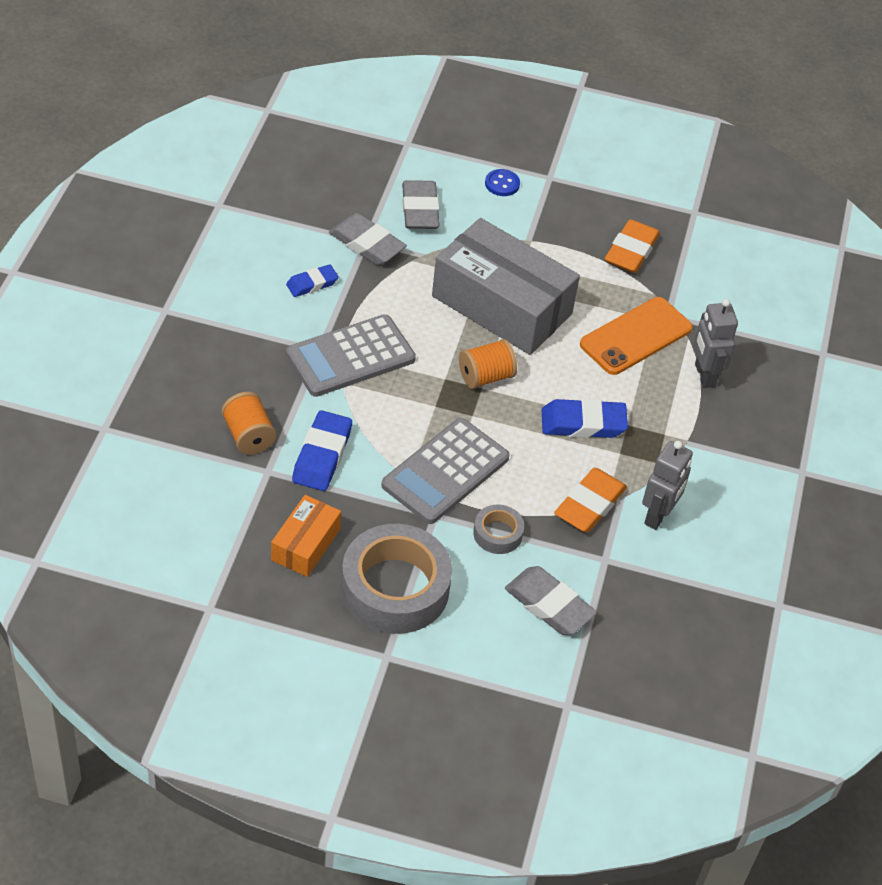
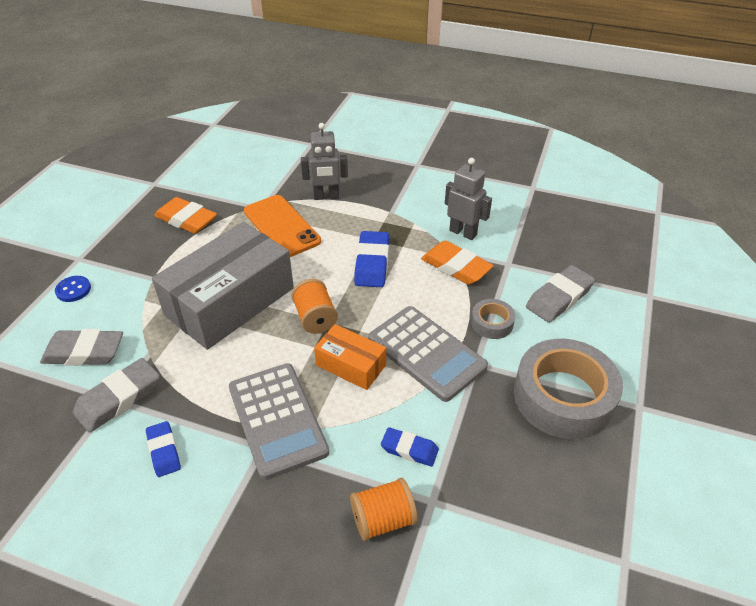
camera: 80 degrees left, 5 degrees down
(305, 544) = (525, 467): orange box -> orange box (351, 365)
(322, 455) = (409, 449): blue eraser -> blue eraser, size x0.62

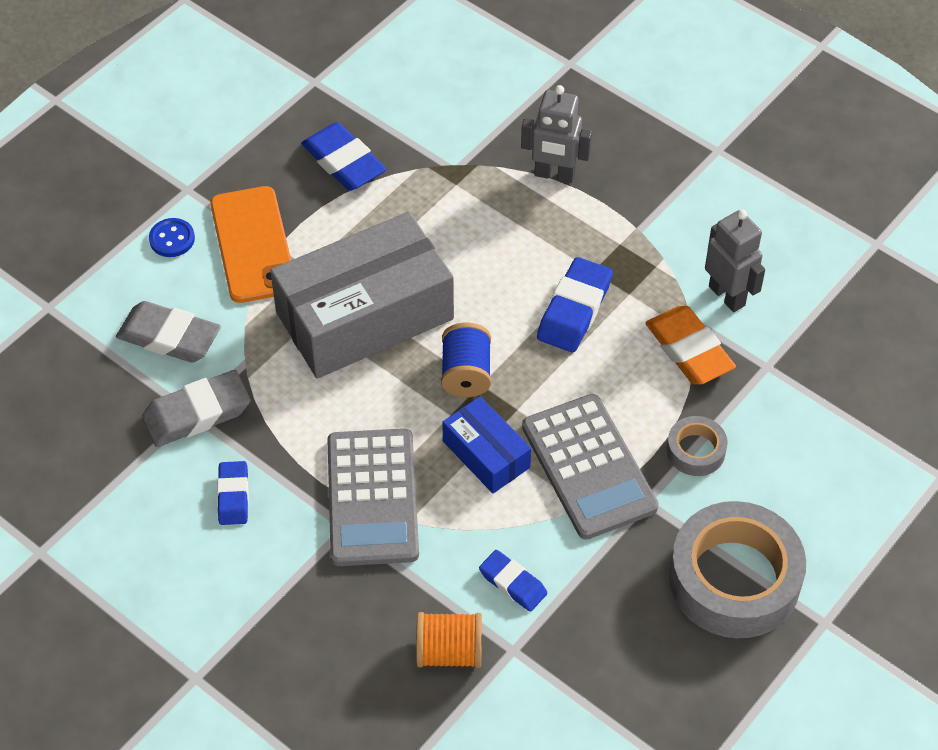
camera: 20 degrees right, 10 degrees up
(186, 220) = (343, 162): orange eraser -> blue eraser
(281, 226) = (471, 211): orange phone -> orange phone (253, 245)
(315, 318) = (466, 374): orange spool -> blue spool
(351, 365) = (486, 454): orange box -> blue box
(559, 298) = (809, 441): grey eraser -> none

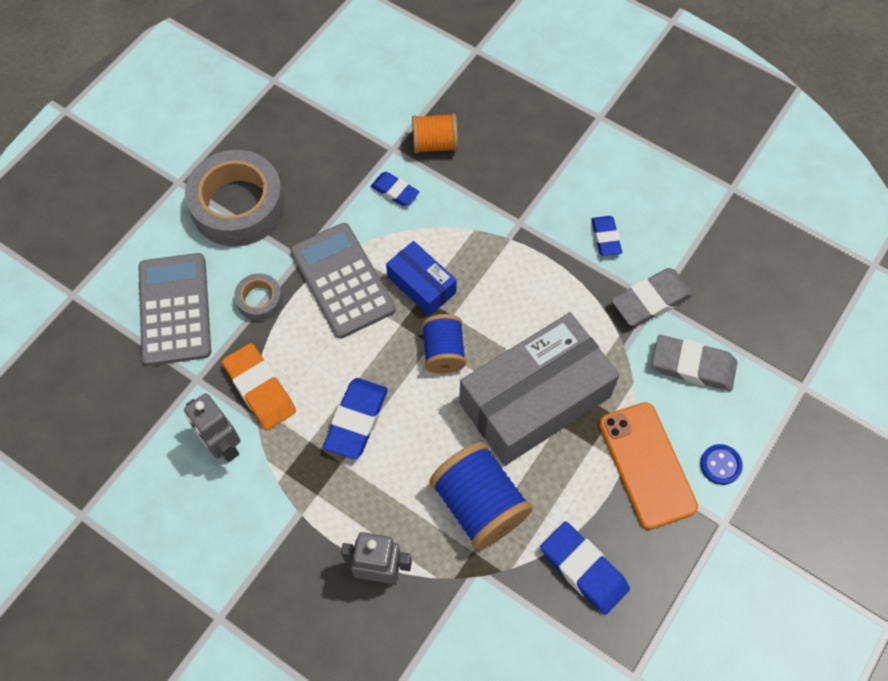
camera: 175 degrees right, 10 degrees up
(372, 498) = (503, 244): grey calculator -> grey calculator (175, 309)
(443, 222) = (479, 504): none -> blue spool

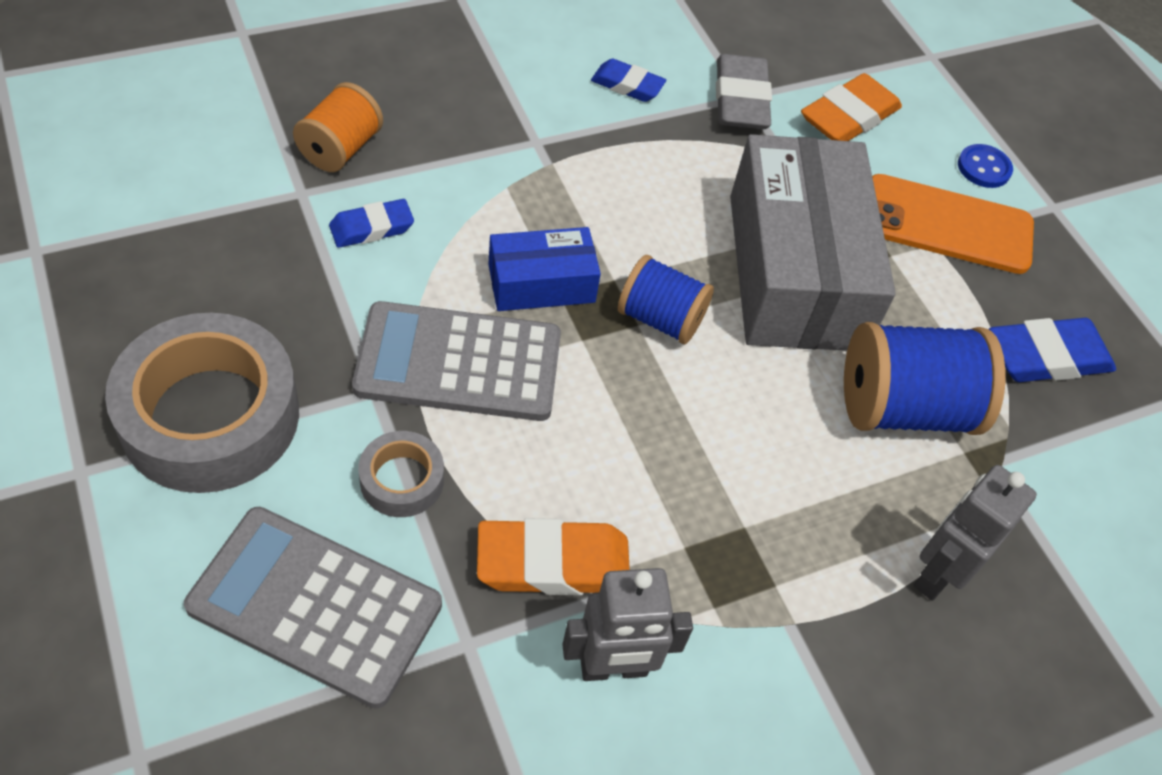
camera: 65 degrees left, 10 degrees down
(356, 420) = (692, 471): blue eraser -> none
(693, 366) = (848, 117): grey eraser -> orange eraser

